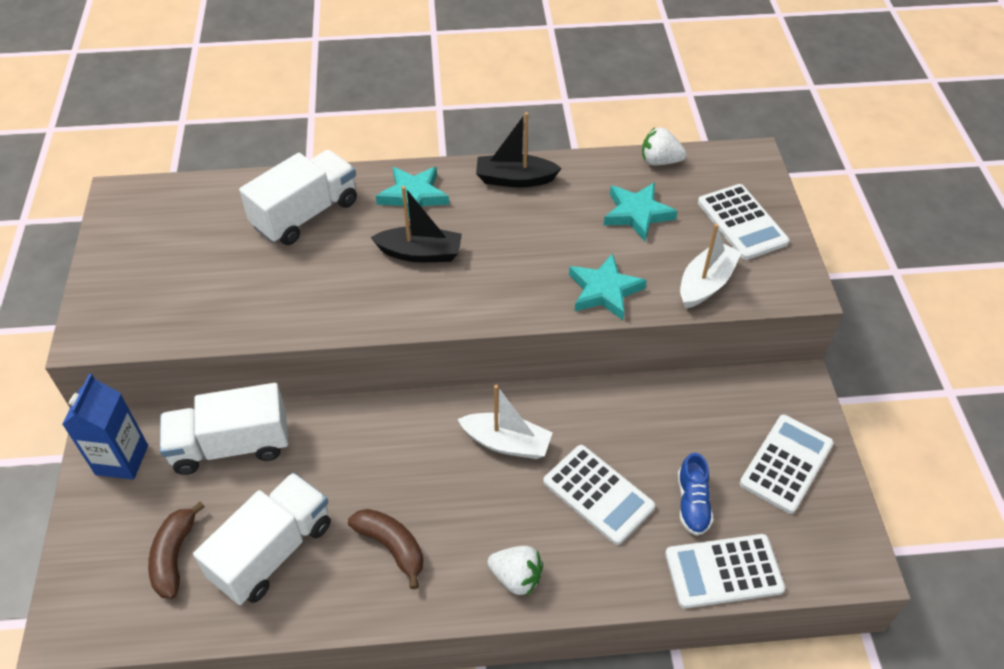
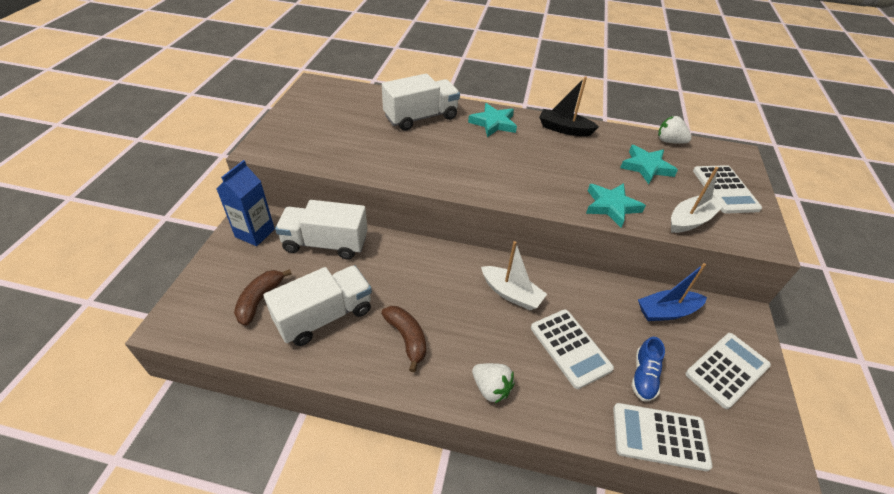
camera: 15 degrees right, 5 degrees down
(420, 253) = (487, 154): black boat -> none
(704, 408) = (666, 311): none -> blue boat

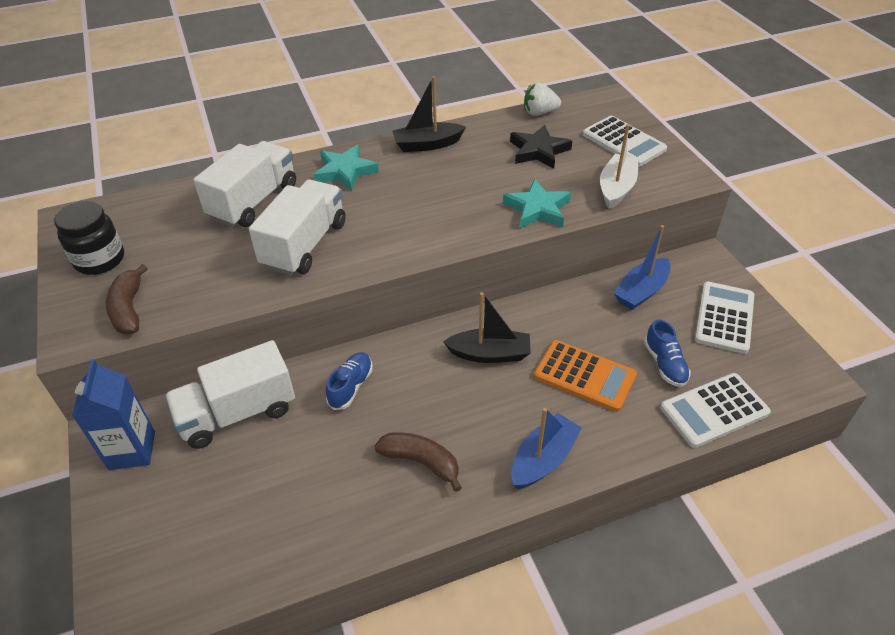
camera: 30 degrees left, 0 degrees up
(260, 300) = (213, 523): brown banana -> brown banana (129, 309)
(309, 113) = (100, 260): none -> black jar
(324, 316) = (310, 494): white truck -> white truck (304, 245)
(403, 264) = (351, 386): none -> blue shoe
(491, 388) = (543, 459): white strawberry -> blue boat
(511, 294) = (490, 354): white boat -> black boat
(570, 348) = (584, 376): white calculator -> orange calculator
(646, 167) = (538, 151): turquoise star -> black star

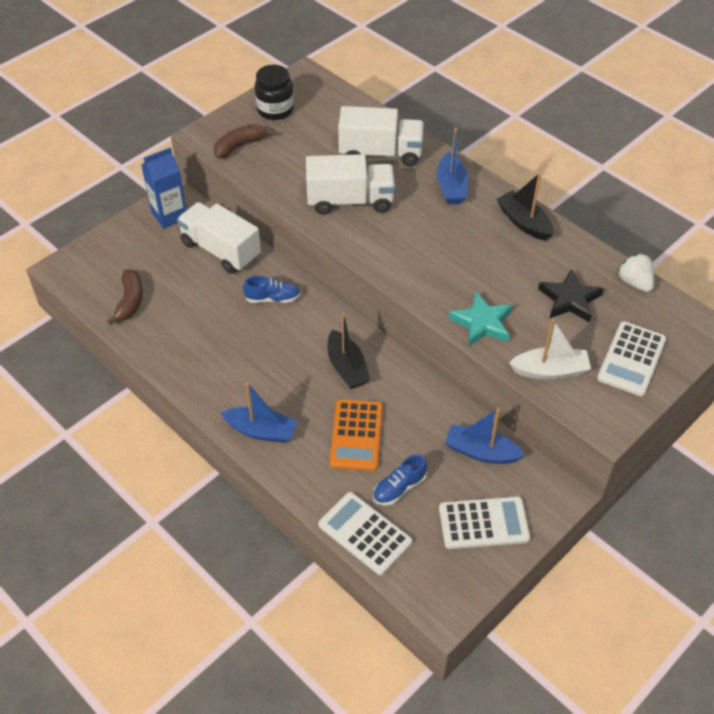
camera: 65 degrees right, 5 degrees up
(345, 171) = (451, 187): turquoise star -> blue boat
(421, 462) = (227, 361): brown banana -> brown banana (130, 301)

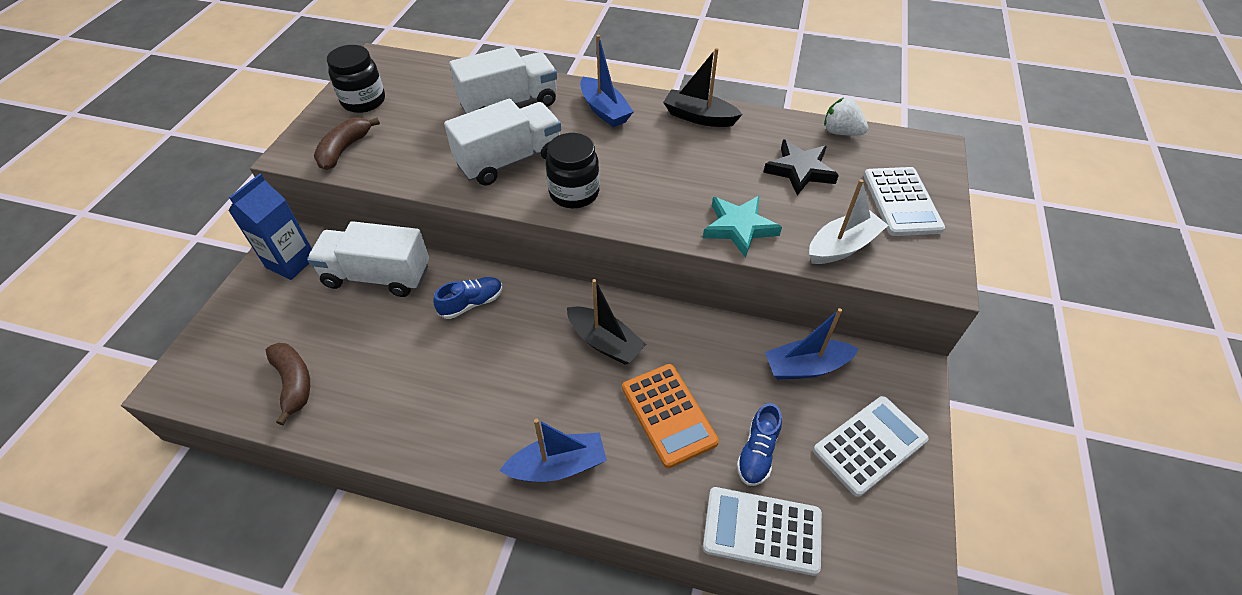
camera: 30 degrees left, 0 degrees up
(379, 246) = (574, 193): none -> black jar

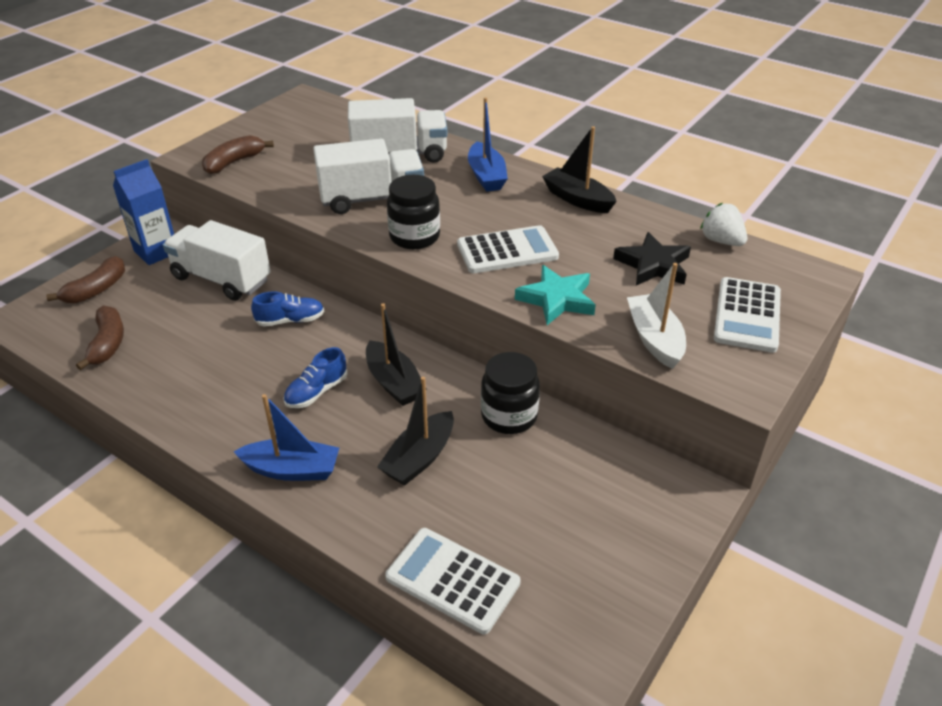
camera: 20 degrees right, 10 degrees down
(247, 323) = (96, 290): none -> brown banana
(364, 101) = (272, 128): black jar -> black jar (509, 416)
(668, 414) = (419, 458): orange calculator -> black boat
(757, 453) = (487, 515): blue shoe -> blue shoe (316, 392)
(805, 367) = (583, 456): blue boat -> none
(842, 246) = (654, 339): white boat -> white boat turned 90 degrees counterclockwise
(869, 445) = (610, 542): white calculator -> white calculator (507, 251)

